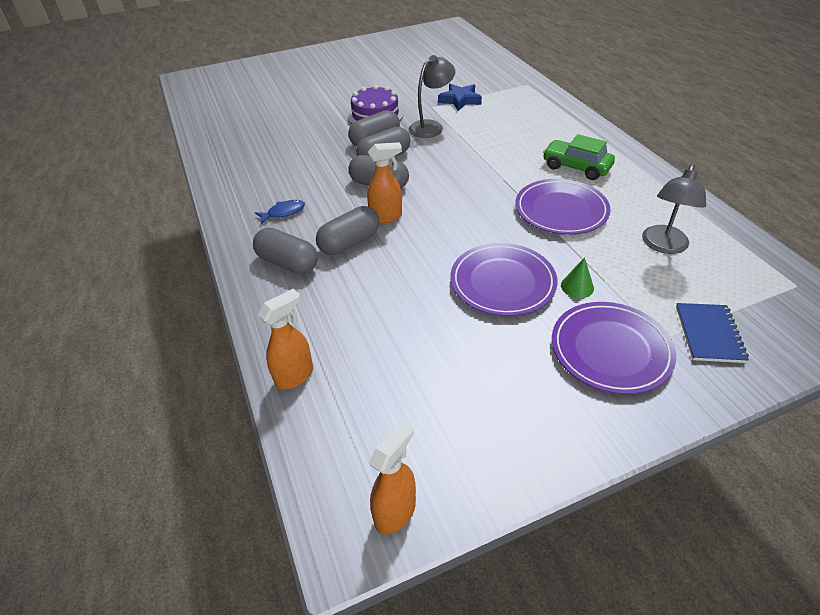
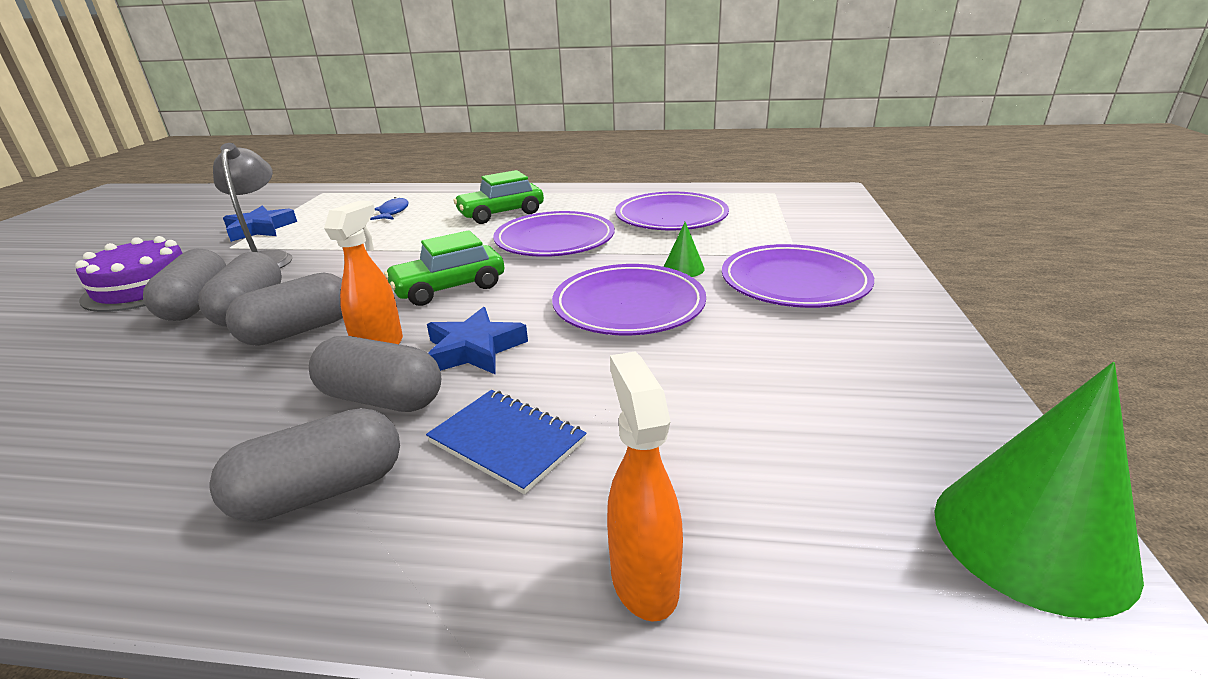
camera: 60 degrees left, 15 degrees down
(284, 212) = (174, 453): blue fish -> blue fish (393, 212)
(350, 242) = (381, 399): grey capsule -> grey capsule turned 60 degrees counterclockwise
(395, 512) = (1032, 539): orange spray bottle -> green cone
(408, 248) = (474, 349): none -> blue star
(459, 204) = (449, 288): none -> green car
(663, 246) = (671, 217): grey lamp -> purple plate
(709, 334) = (806, 236): blue notebook -> blue notebook (507, 442)

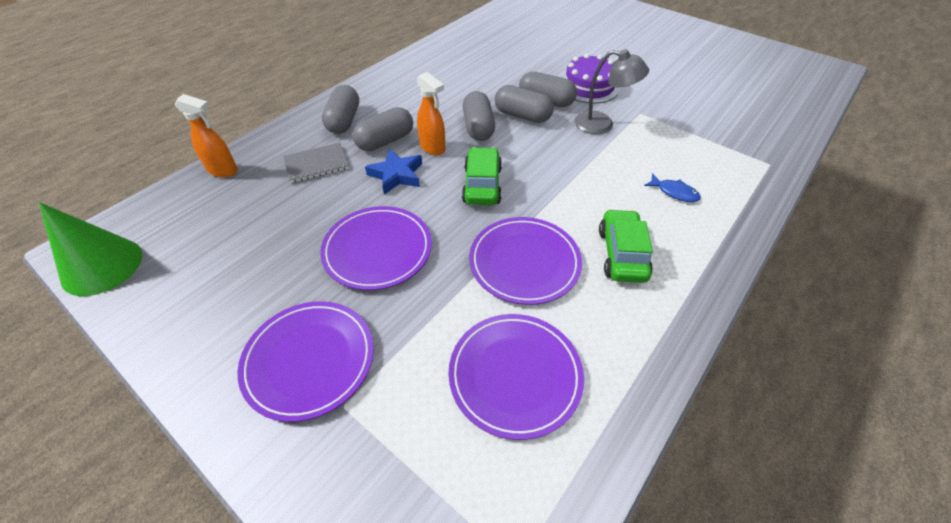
camera: 120 degrees right, 20 degrees up
(260, 229) = (674, 126): blue star -> none
(507, 442) = (317, 164): blue notebook -> grey notebook
(683, 268) = (397, 309): green cone -> none

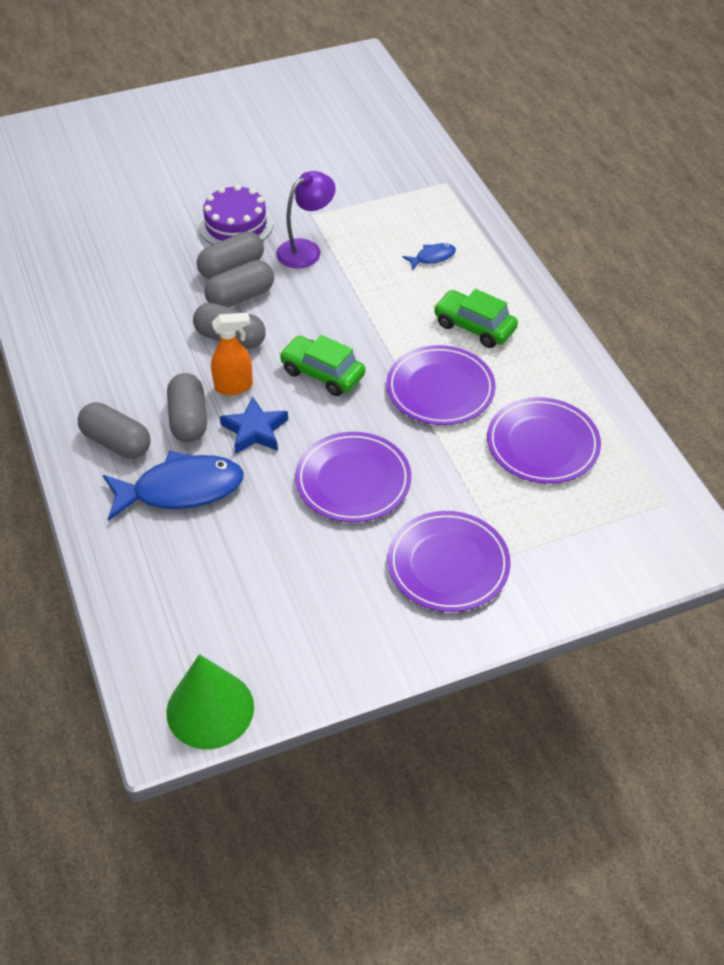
camera: 60 degrees left, 0 degrees up
(223, 170) = (121, 576): orange spray bottle -> none
(317, 164) = (181, 489): grey notebook -> blue fish
(602, 125) = (306, 249): grey lamp -> purple lamp

